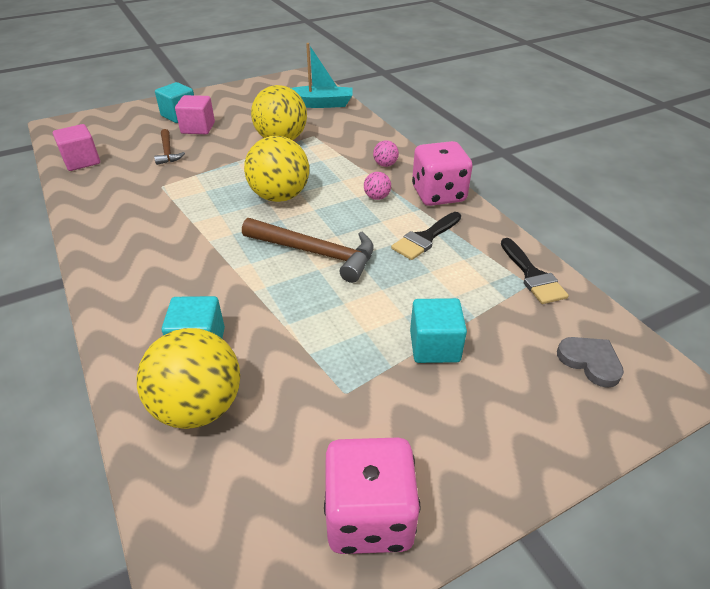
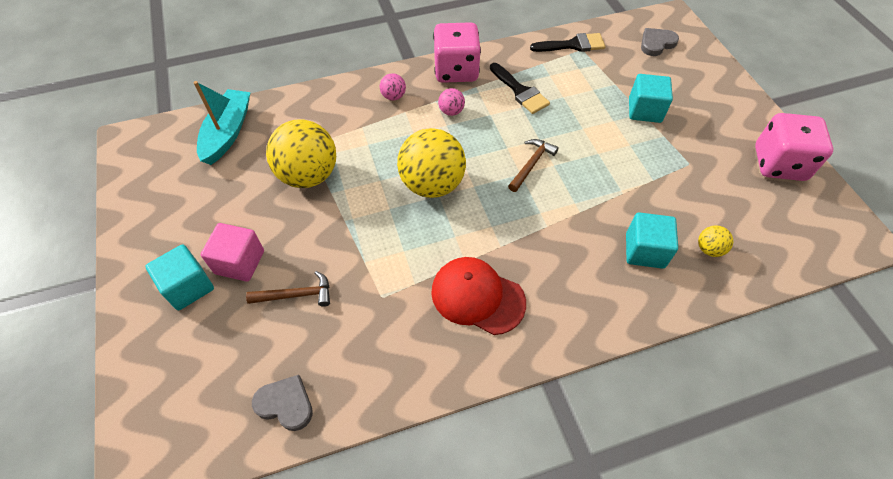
camera: 80 degrees left, 15 degrees up
(82, 161) = (285, 404): pink cube -> grey heart
(154, 232) = (477, 297): none -> red cap
(199, 407) = (709, 249): yellow ball -> yellow ball, size x0.44
(315, 253) = (531, 164): brown hammer -> brown hammer, size x0.56

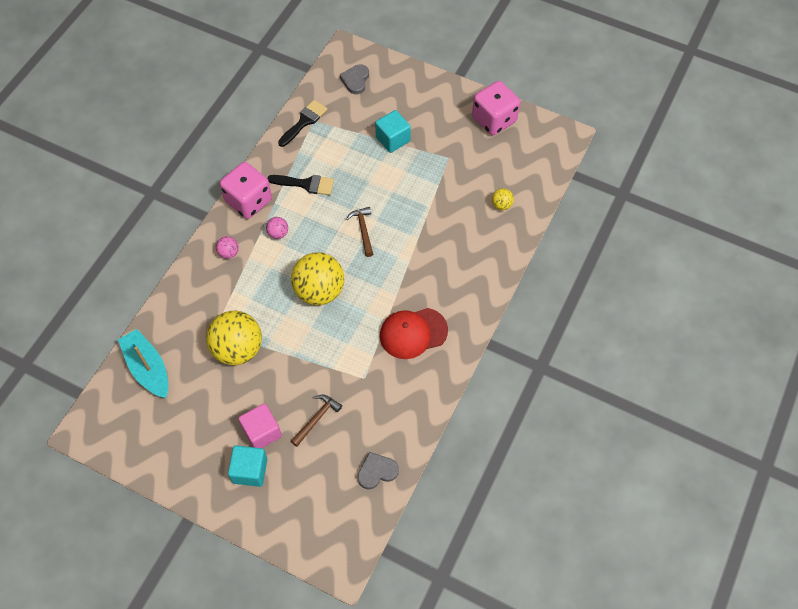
camera: 45 degrees left, 5 degrees up
(644, 251) = (471, 233): turquoise cube -> none

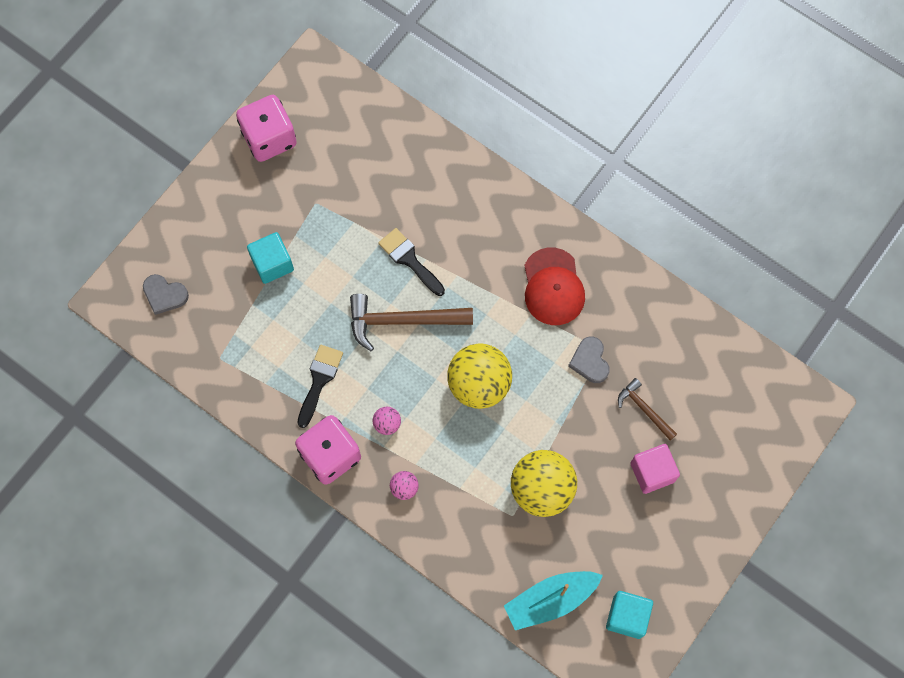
camera: 80 degrees left, 10 degrees up
(250, 470) = (697, 491): turquoise cube -> turquoise cube (627, 616)
(304, 122) = (218, 370): black brush -> black brush (409, 260)
(363, 230) = (402, 320): brown hammer -> brown hammer, size x1.78
(377, 471) = (715, 353): grey heart -> grey heart (590, 361)
(501, 205) = (398, 156): yellow ball -> none

